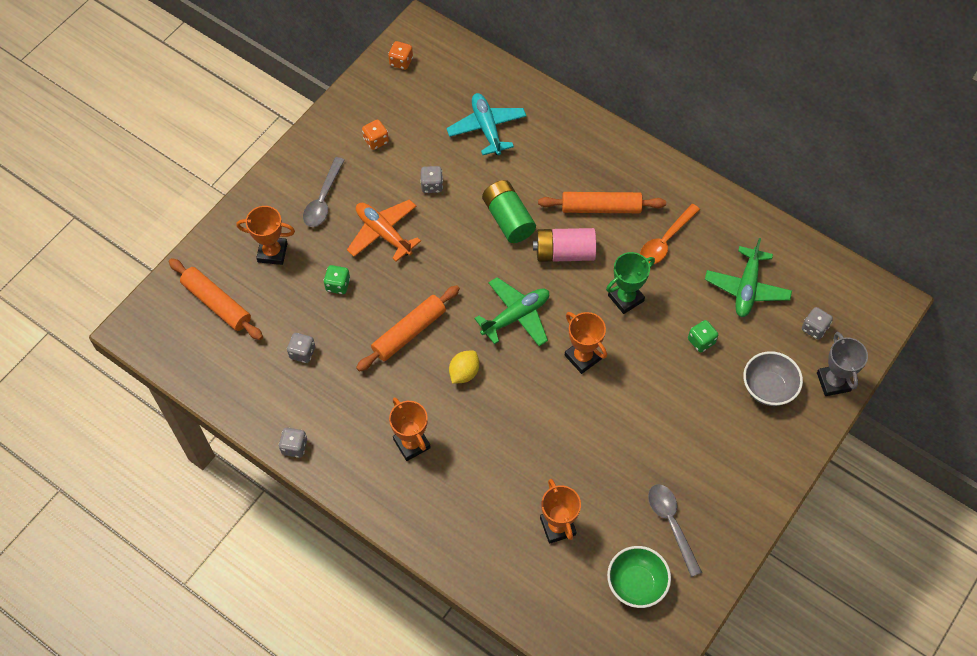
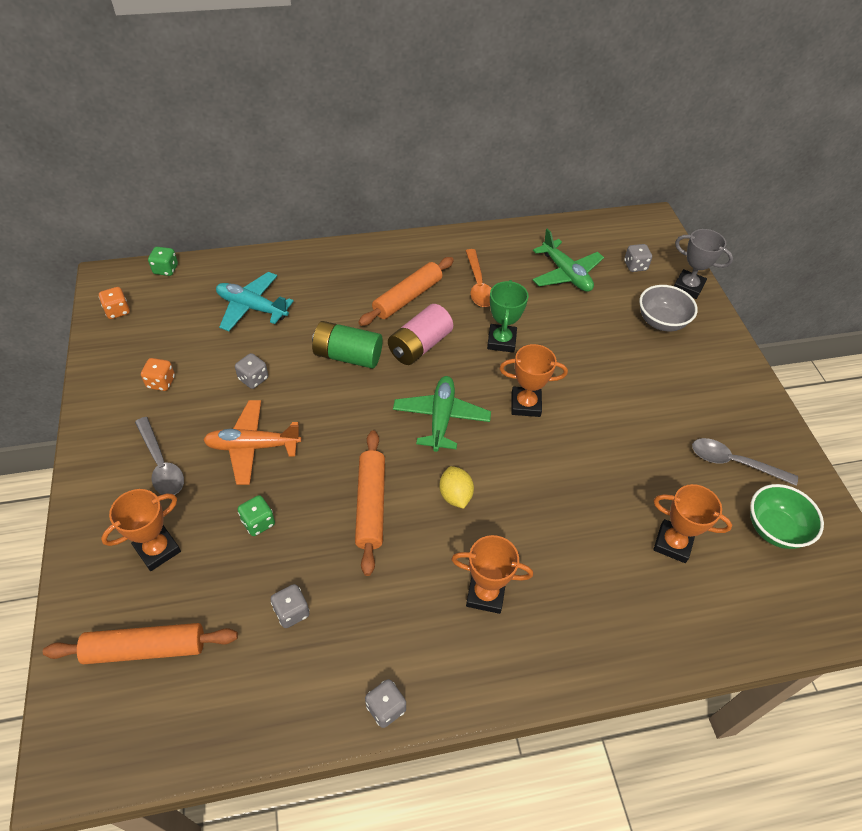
camera: 50 degrees left, 10 degrees down
(701, 341) = (584, 328): green dice -> green dice (166, 269)

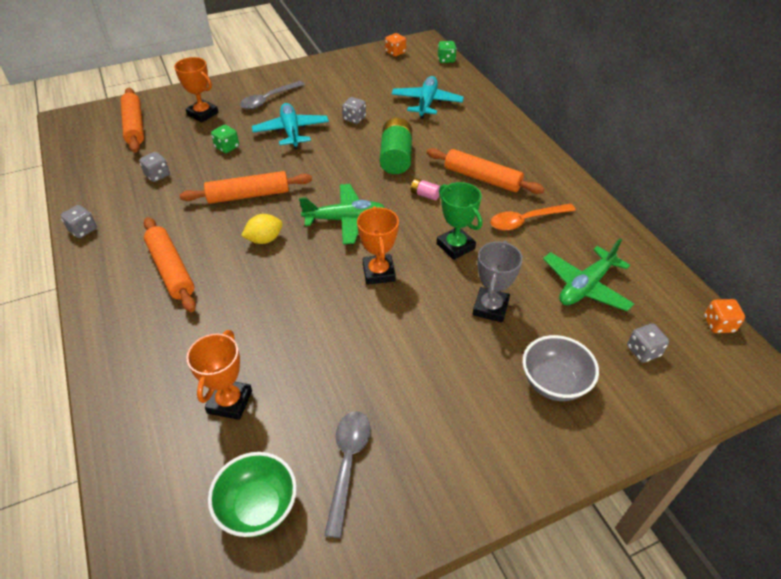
camera: 80 degrees right, 5 degrees down
(161, 382) = (337, 83): orange dice -> orange dice (718, 324)
(253, 446) = (291, 131): orange plane -> turquoise plane
(420, 346) = (425, 195): pink battery -> pink battery, size x0.47
(485, 594) = (171, 269): orange trophy -> orange rolling pin
(501, 341) = (455, 246): green trophy -> green trophy turned 60 degrees clockwise
(688, 287) = (638, 412): grey trophy -> grey trophy (490, 308)

